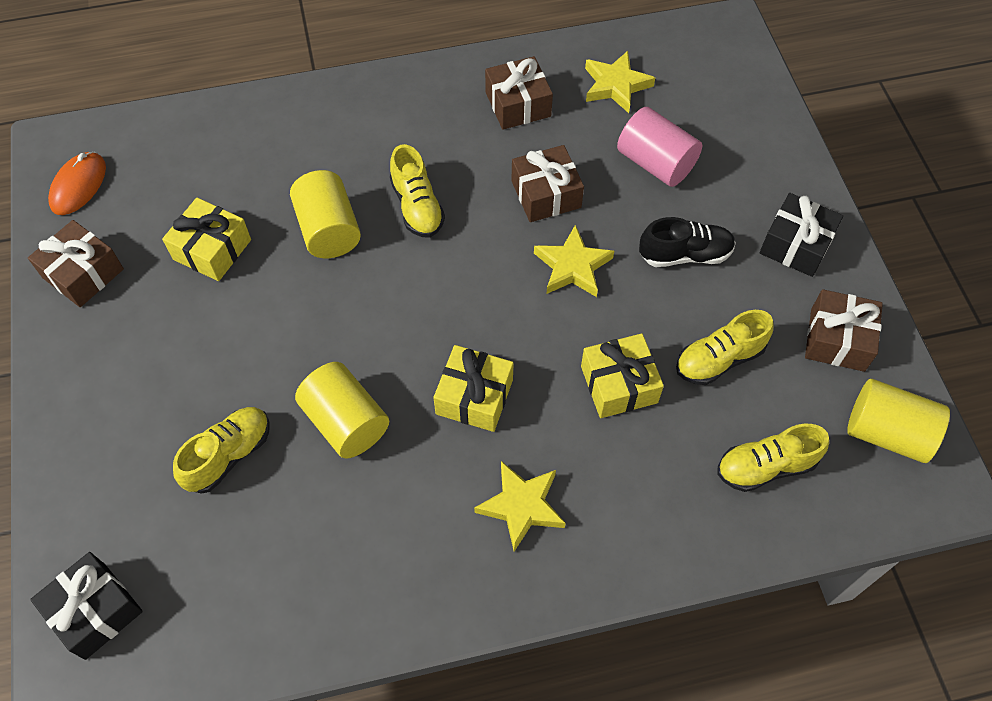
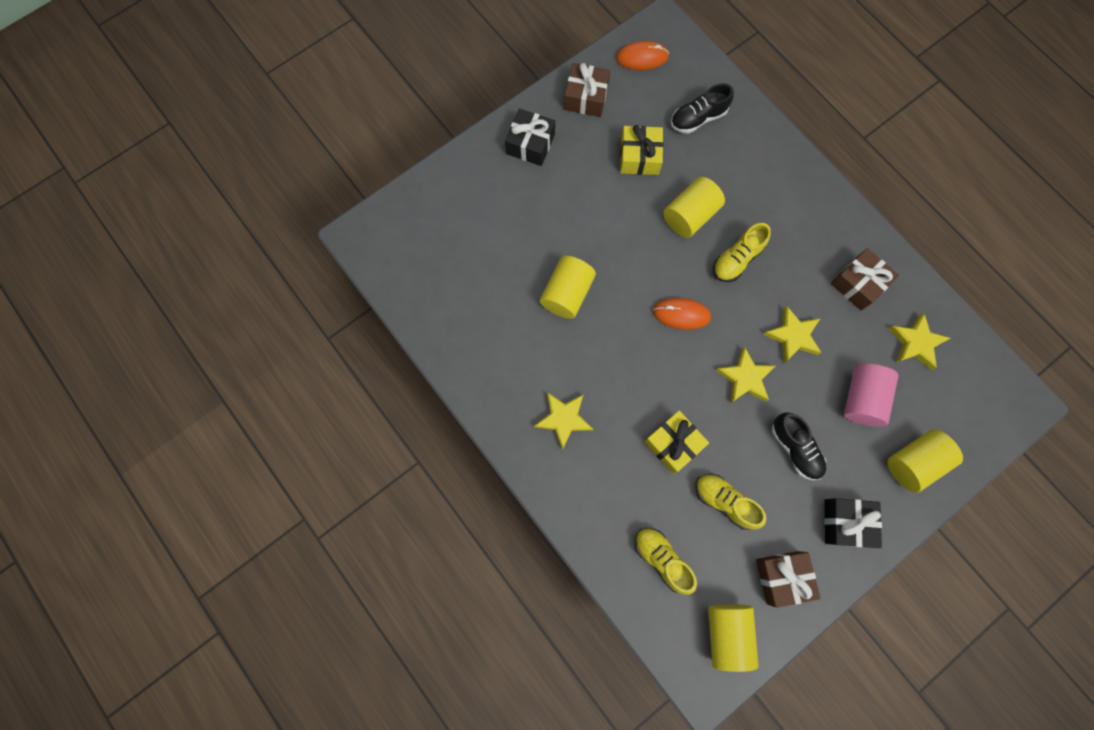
camera: 65 degrees right, 15 degrees up
(95, 611) = (402, 225): black gift -> black gift (530, 144)
(206, 163) = (698, 118): none -> black shoe
(229, 455) = (516, 241): yellow shoe -> none
(453, 298) = (681, 314): none -> orange mouse
(474, 397) = (620, 359): yellow gift -> none
(546, 194) = (793, 336): brown gift -> yellow star
(751, 150) = (913, 462): none -> yellow cylinder

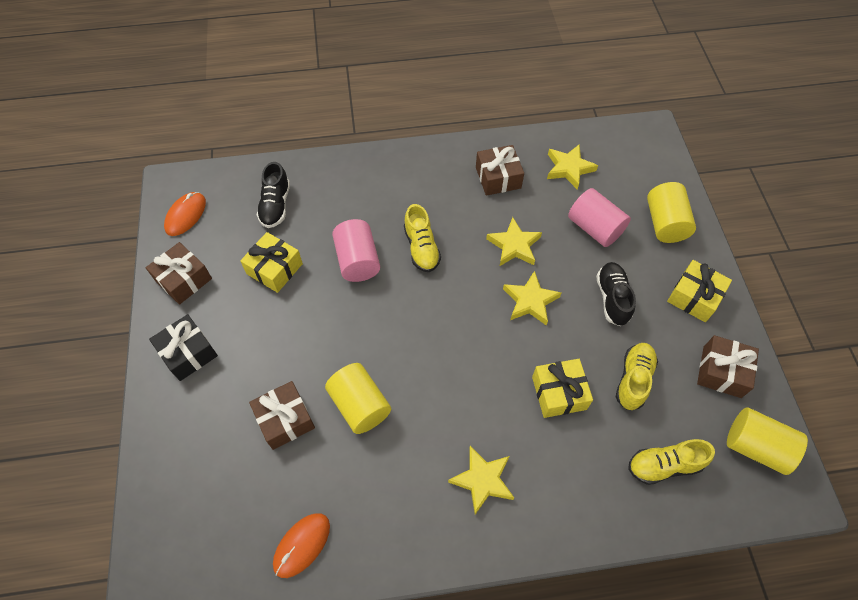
camera: 60 degrees left, 15 degrees down
(523, 247) = (285, 420): none -> brown gift
(681, 314) = (442, 318): orange mouse -> orange mouse (302, 545)
(690, 215) = (357, 260): yellow cylinder -> pink cylinder
(725, 501) = (633, 380): yellow shoe -> yellow shoe turned 135 degrees clockwise
(795, 448) = (612, 298): black shoe -> black shoe turned 90 degrees counterclockwise
(846, 523) = (694, 297): black gift -> yellow gift

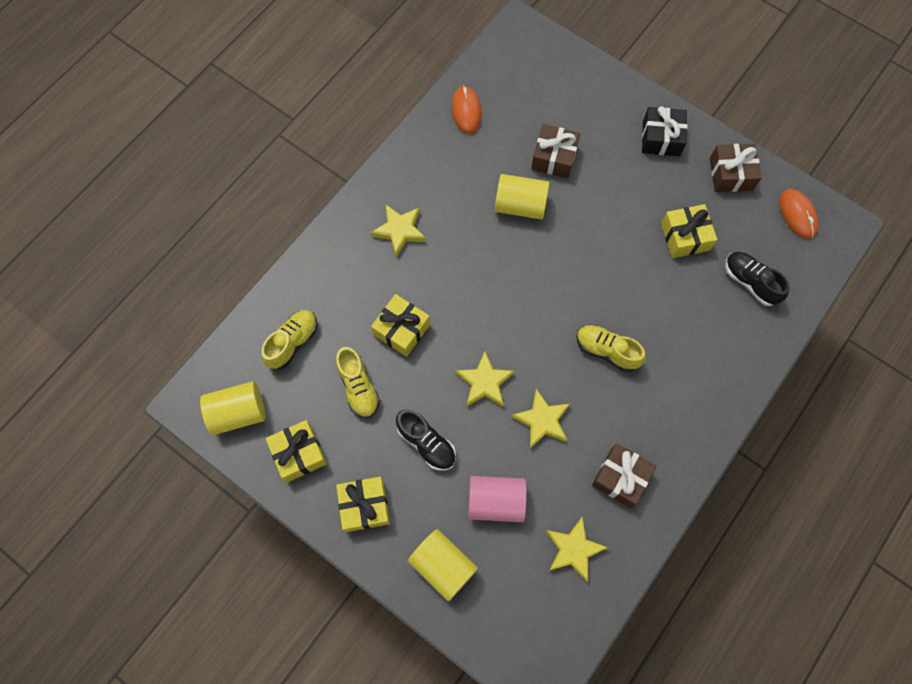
camera: 135 degrees right, 10 degrees up
(357, 260) = (638, 296): pink cylinder -> none
(721, 372) = (299, 453): brown gift -> yellow gift

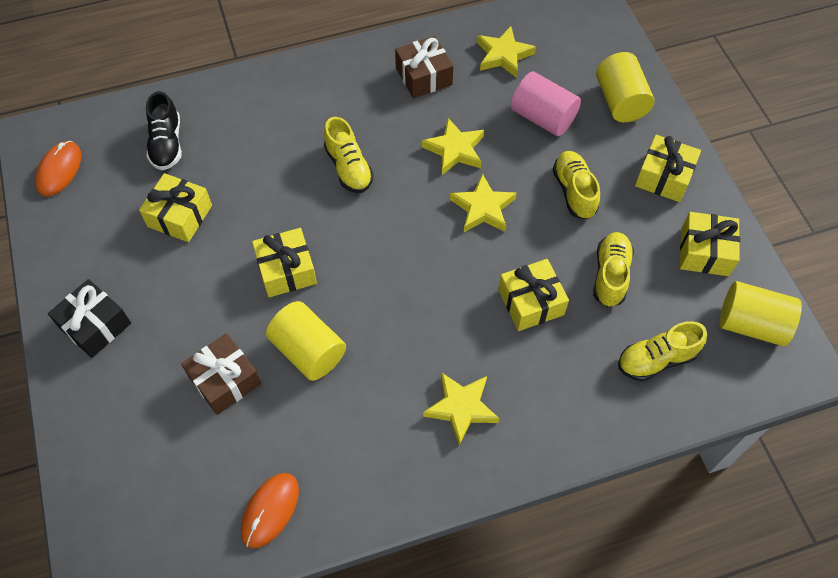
camera: 145 degrees left, 10 degrees down
(426, 443) = (574, 191): black shoe -> yellow shoe
(580, 246) = (286, 270): none -> yellow gift
(731, 174) = (72, 244): brown gift -> none

